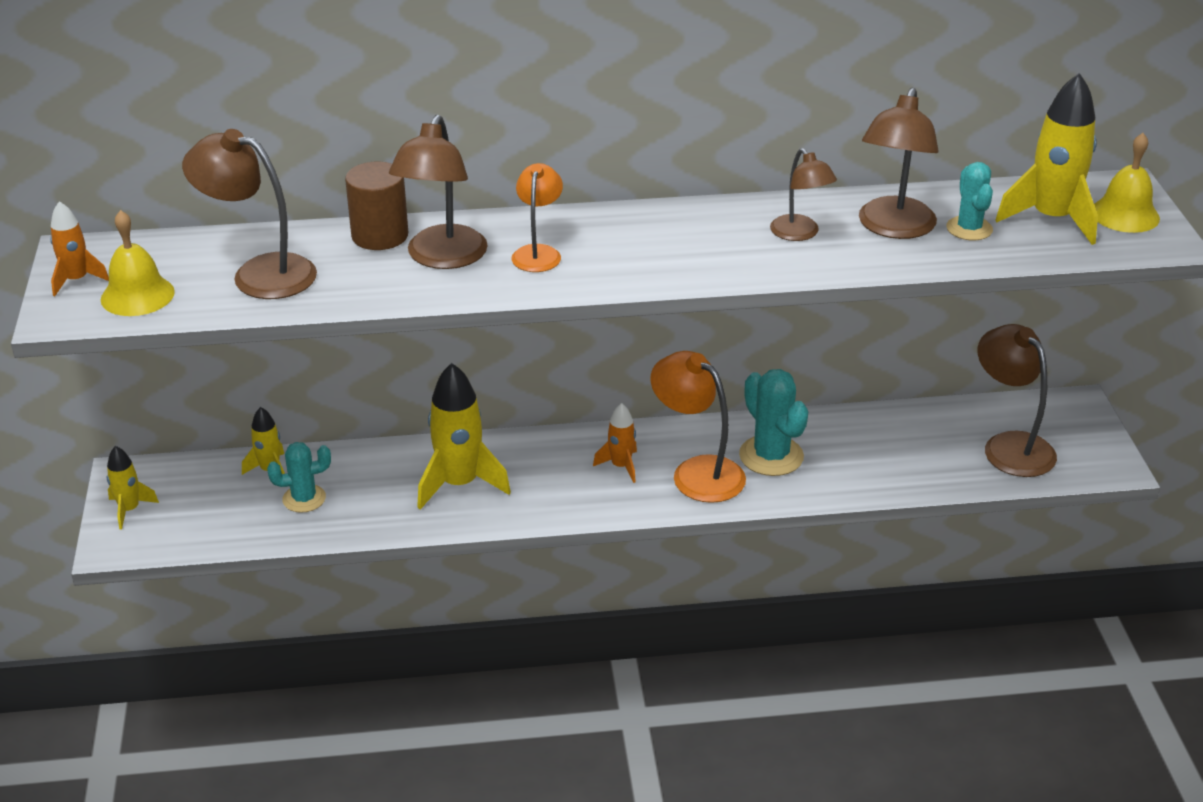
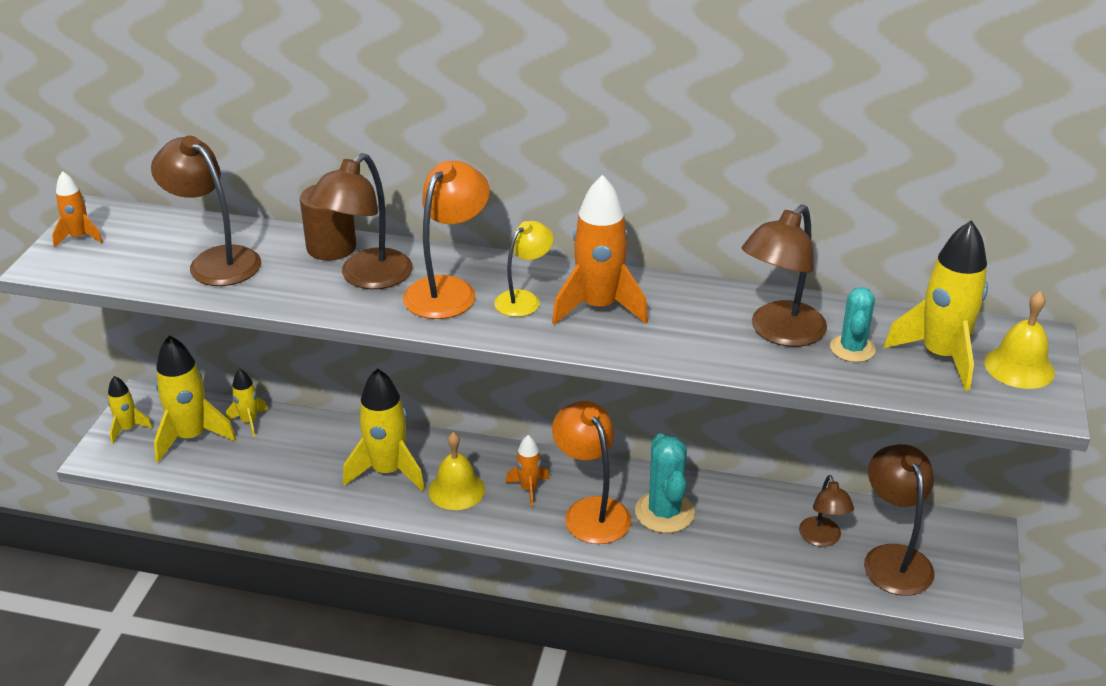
camera: 20 degrees right, 0 degrees up
(137, 295) = (113, 260): yellow bell -> yellow bell (456, 490)
(212, 501) = (191, 437): none -> yellow rocket
(304, 499) = (260, 453): turquoise cactus -> none
(538, 253) = (448, 290): orange lamp -> orange lamp, size x1.61
(623, 246) = (524, 299): none -> yellow lamp
(704, 239) = (598, 307): none -> orange rocket
(800, 234) = (688, 320): brown lamp -> brown lamp (822, 539)

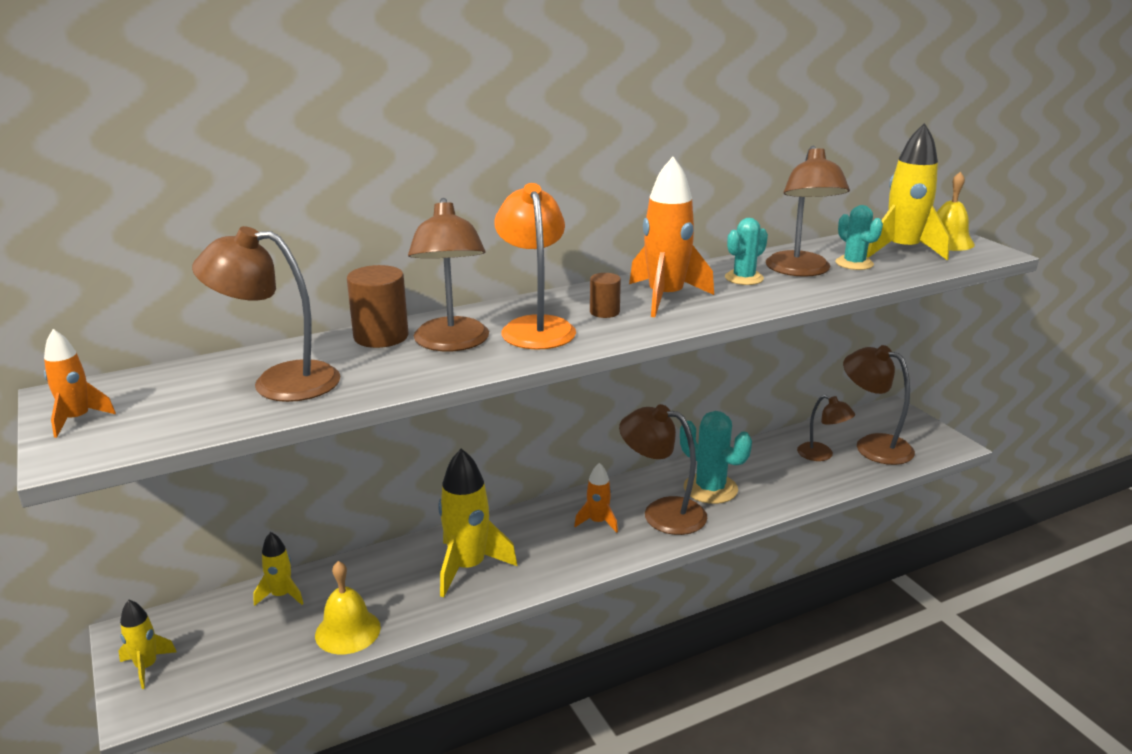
camera: 40 degrees left, 10 degrees down
(191, 437) = (233, 637): yellow rocket -> none
(456, 490) = (544, 551): yellow bell -> yellow bell (348, 631)
(524, 299) = (604, 312): yellow lamp -> brown cylinder
(591, 511) = (662, 513): orange lamp -> brown lamp
(708, 317) = (744, 278): none -> turquoise cactus

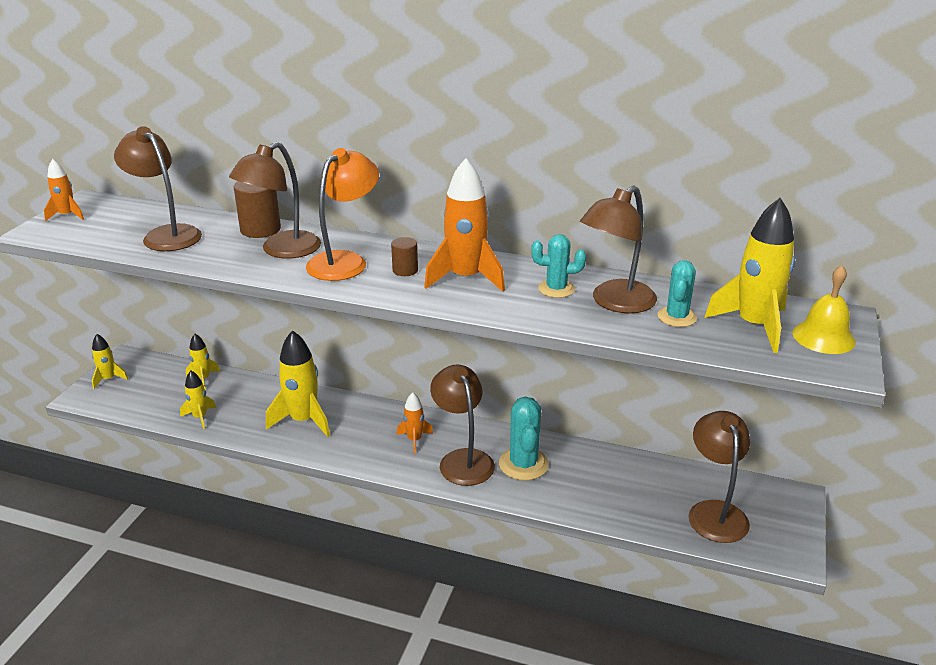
camera: 45 degrees right, 5 degrees up
(348, 631) = (200, 417): yellow bell -> yellow rocket
(821, 455) = (654, 492): brown lamp -> none

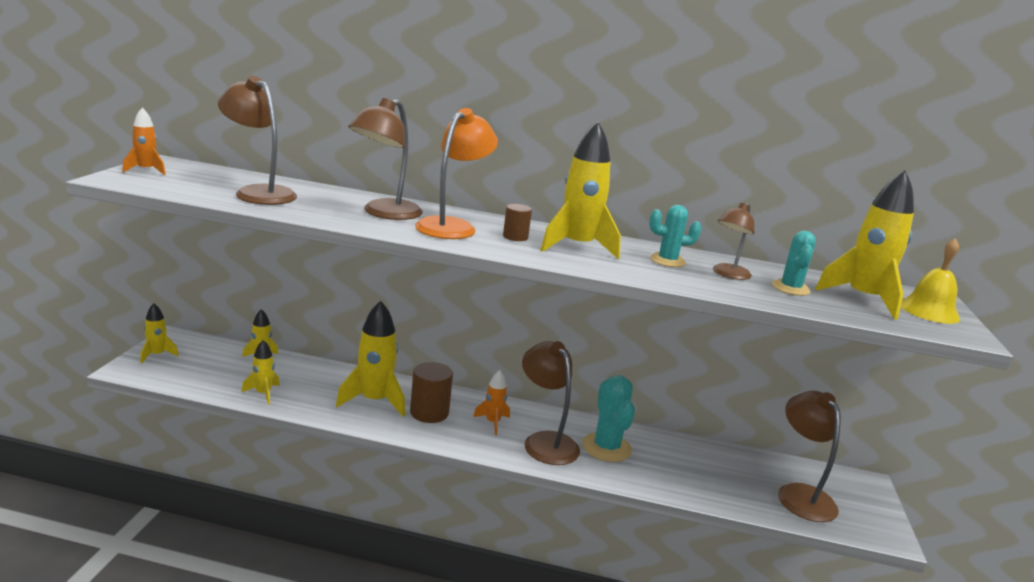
camera: 10 degrees left, 10 degrees down
(260, 229) = (356, 197): brown cylinder -> brown cylinder (429, 412)
(466, 278) = (577, 247): orange rocket -> yellow rocket
(615, 303) = (728, 274): brown lamp -> brown lamp, size x0.62

